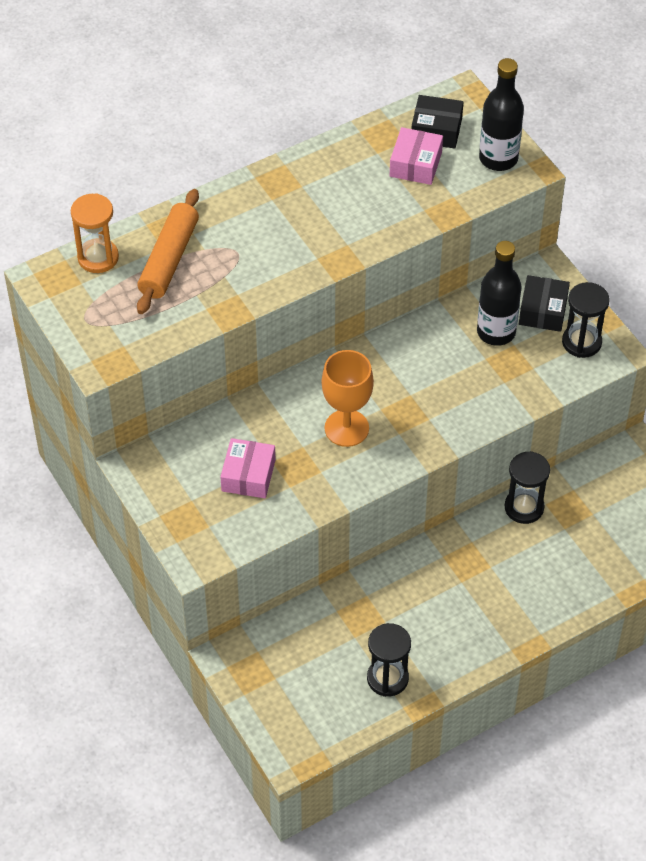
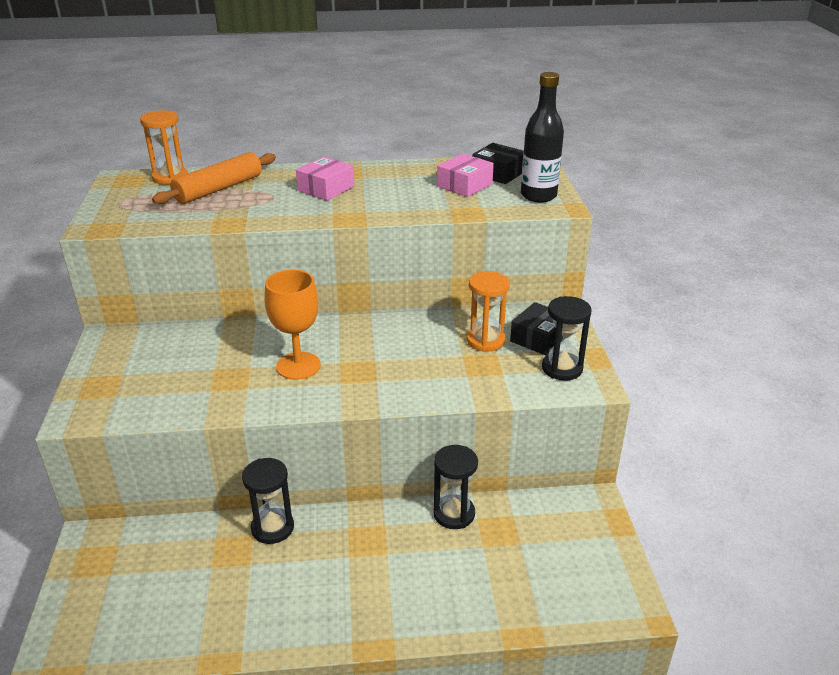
camera: 25 degrees right, 20 degrees down
(248, 475) = (185, 372): pink box -> pink box (326, 188)
(387, 678) = (208, 618): black hourglass -> black hourglass (272, 528)
(496, 332) = (485, 340): black bottle -> orange hourglass

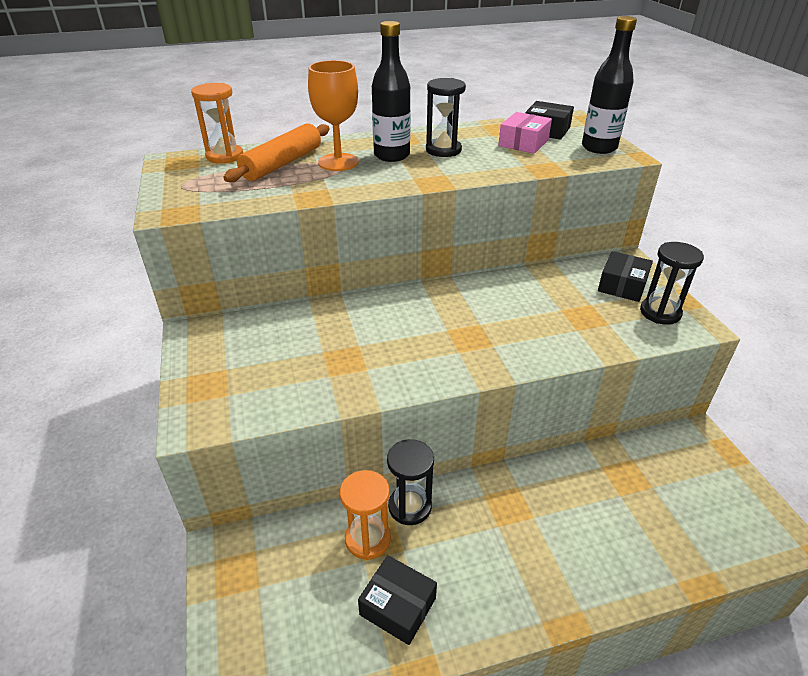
camera: 10 degrees left, 5 degrees up
(226, 608) = (398, 606): none -> black box
(298, 366) = (408, 338): orange goblet -> orange goblet (338, 162)
(326, 188) = (391, 155): pink box -> black bottle
(454, 514) = (578, 465): black hourglass -> black hourglass (443, 150)
(485, 340) = (574, 293): orange hourglass -> orange hourglass (368, 539)

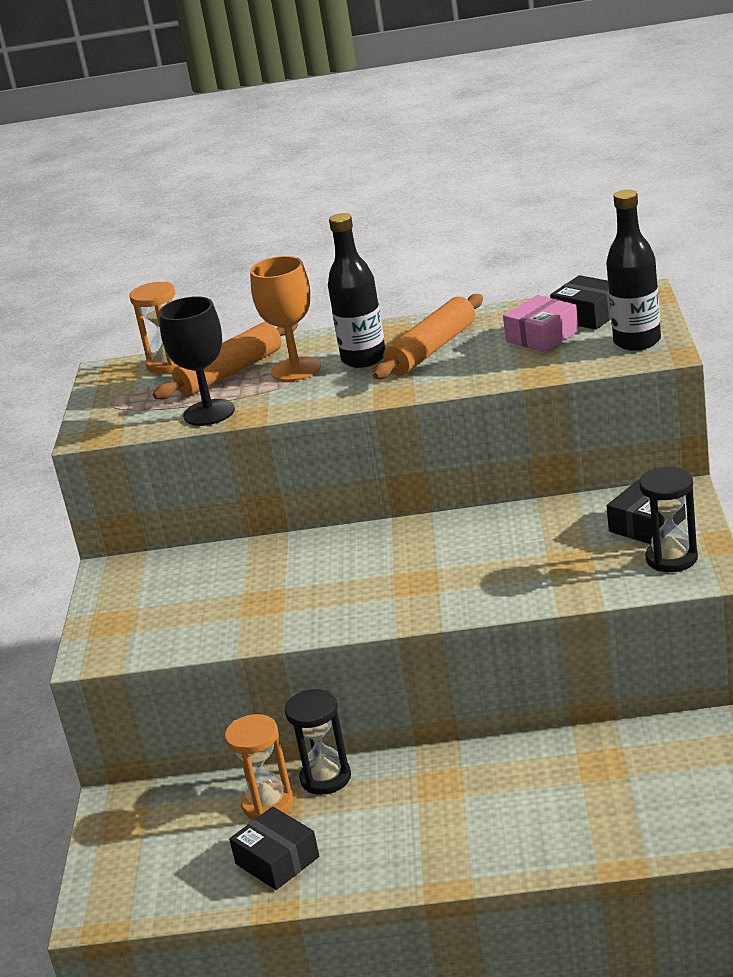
camera: 20 degrees right, 10 degrees down
(277, 194) = (209, 413): none -> black goblet
(443, 150) = (432, 349): black hourglass -> orange rolling pin

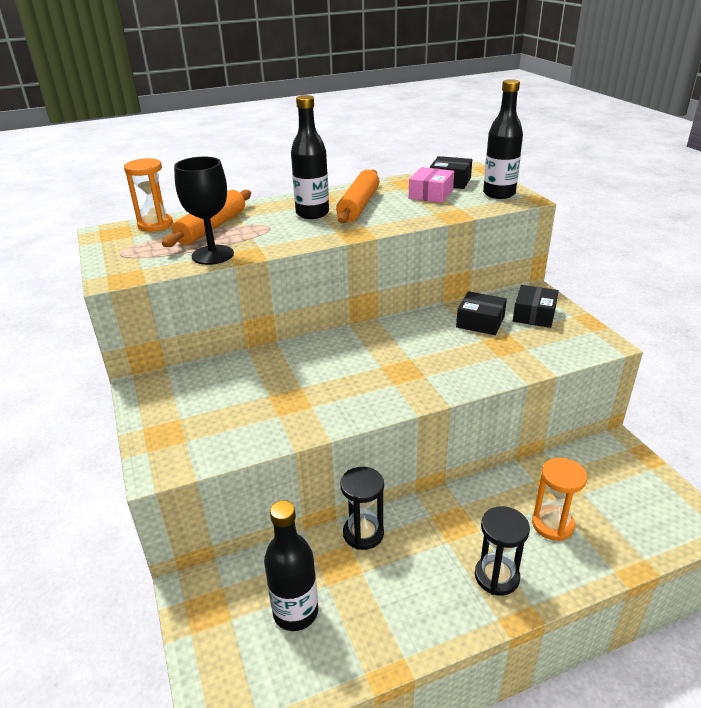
camera: 25 degrees left, 5 degrees up
(210, 840) = (295, 612): none -> black bottle
(267, 804) = (328, 566): orange hourglass -> orange hourglass (552, 524)
(277, 860) = (364, 621): black box -> black box (480, 322)
(296, 369) = (264, 223): orange goblet -> none
(671, 558) = (570, 335): black hourglass -> black hourglass (496, 576)

